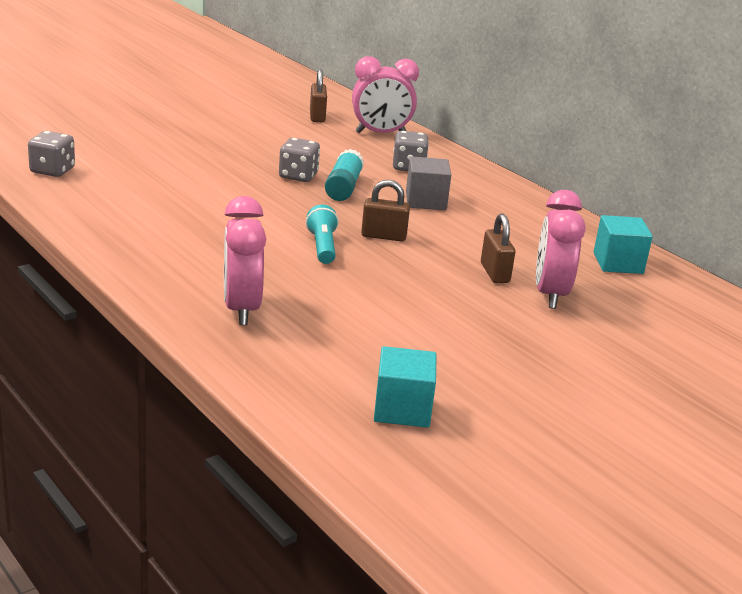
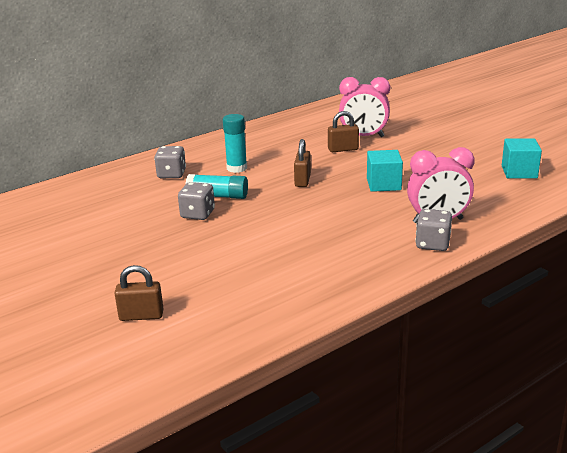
camera: 85 degrees left, 0 degrees up
(52, 170) = (206, 336): grey dice -> grey dice (432, 244)
(317, 116) = (51, 213): brown padlock -> brown padlock (141, 316)
(322, 247) = (329, 199): turquoise flashlight -> none
(381, 134) = (97, 185): pink clock -> none
(425, 201) = (237, 168): grey cube -> turquoise glue stick
(618, 263) = (313, 119): turquoise cube -> turquoise cube (383, 184)

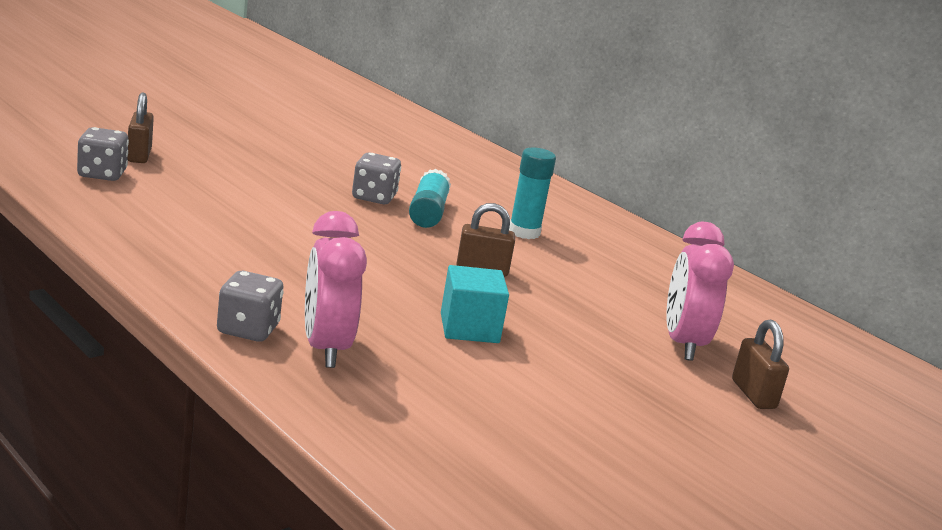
camera: 80 degrees right, 5 degrees down
(171, 174) = (498, 193): grey dice -> grey dice (102, 174)
(343, 149) = (616, 317): brown padlock -> brown padlock (753, 394)
(519, 172) = (534, 475): turquoise cube -> none

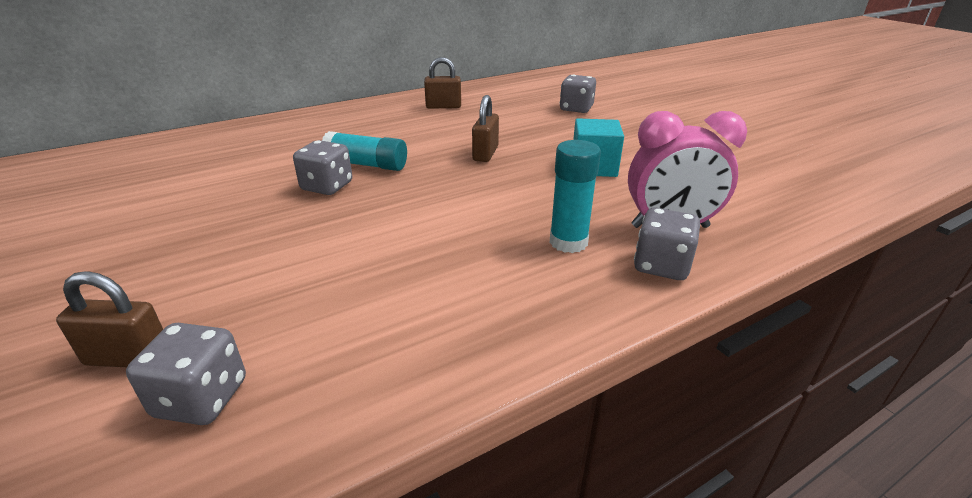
camera: 75 degrees left, 10 degrees up
(524, 232) = (407, 133): turquoise glue stick -> turquoise glue stick (568, 242)
(683, 344) = (576, 109): pink clock -> grey dice
(753, 394) = (629, 101): brown padlock -> brown padlock (443, 106)

